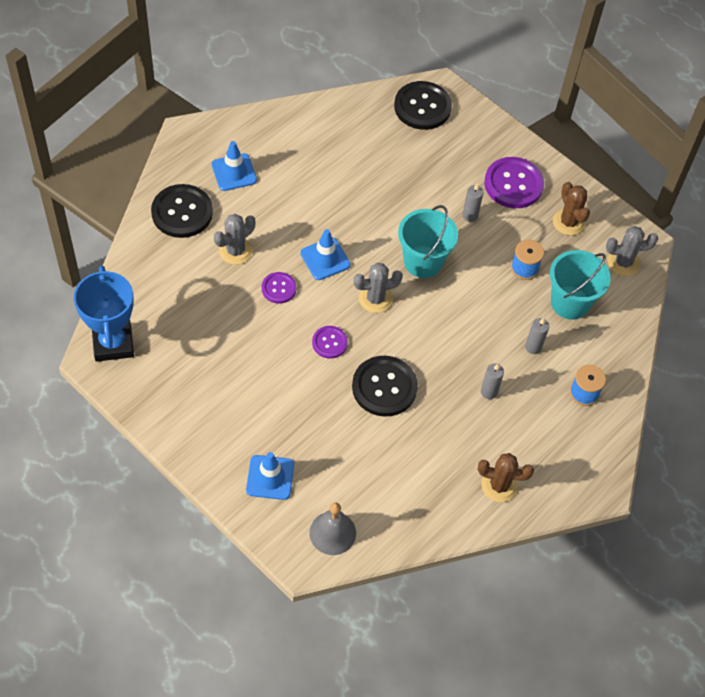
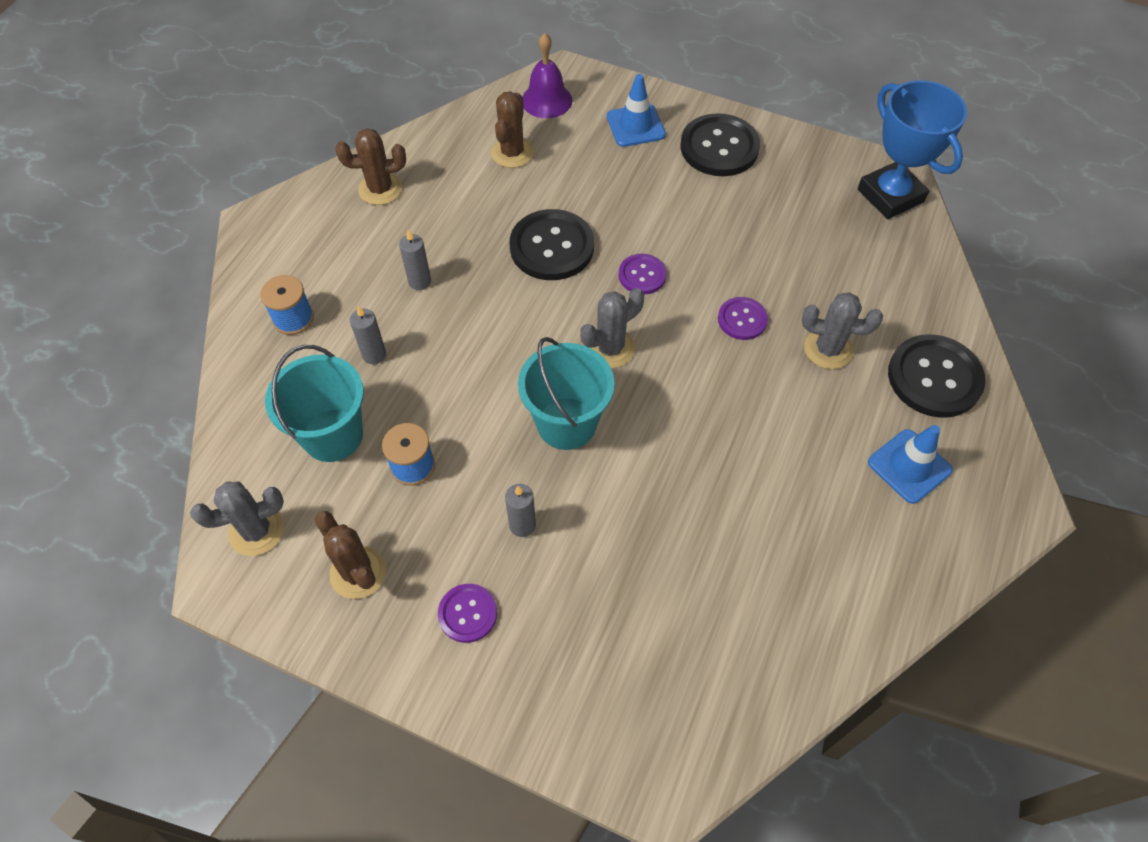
camera: 165 degrees right, 0 degrees up
(235, 251) = (828, 349): grey cactus -> grey cactus turned 75 degrees clockwise
(325, 259) = (704, 379): blue traffic cone -> none
(332, 533) = (546, 100): grey bell -> purple bell
(382, 485) = (512, 153): none -> brown cactus
(422, 107) = (682, 723): black button -> black button (719, 147)
(513, 184) = (467, 613): purple button -> purple button, size x0.56

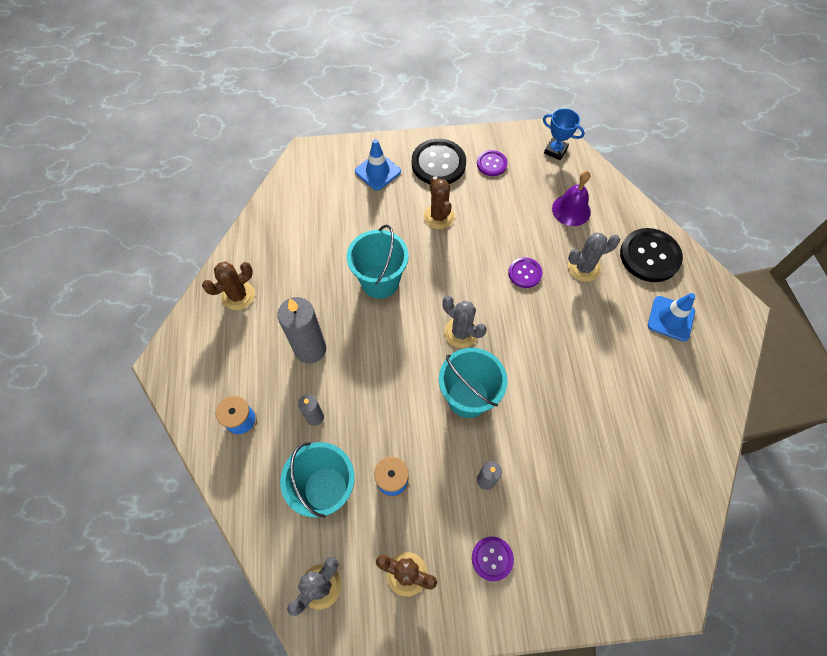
camera: 30 degrees left, 5 degrees up
(419, 281) = (310, 349): grey candle -> grey candle, size x1.89
(512, 153) = (311, 227): brown cactus -> brown cactus (439, 216)
(546, 100) = (308, 179): purple bell -> purple bell (571, 210)
(552, 247) = (380, 281): black button -> turquoise bucket
(610, 348) = (461, 333): grey cactus -> grey cactus turned 75 degrees counterclockwise
(642, 275) = (448, 273): purple button -> purple button (491, 164)
(890, 195) = (555, 151): blue trophy -> blue trophy, size x0.57

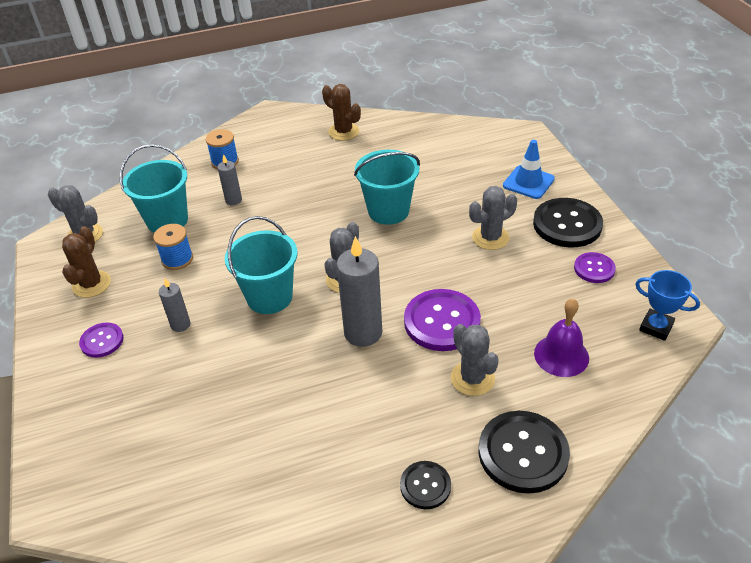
camera: 80 degrees right, 20 degrees down
(310, 349) = (300, 183): grey candle -> grey candle (363, 333)
(439, 216) = (490, 238): brown cactus -> grey cactus
(525, 273) = (442, 322): purple button -> purple button, size x1.80
(555, 151) = (656, 327): blue trophy -> blue trophy turned 75 degrees counterclockwise
(671, 318) = (425, 486): blue traffic cone -> black button

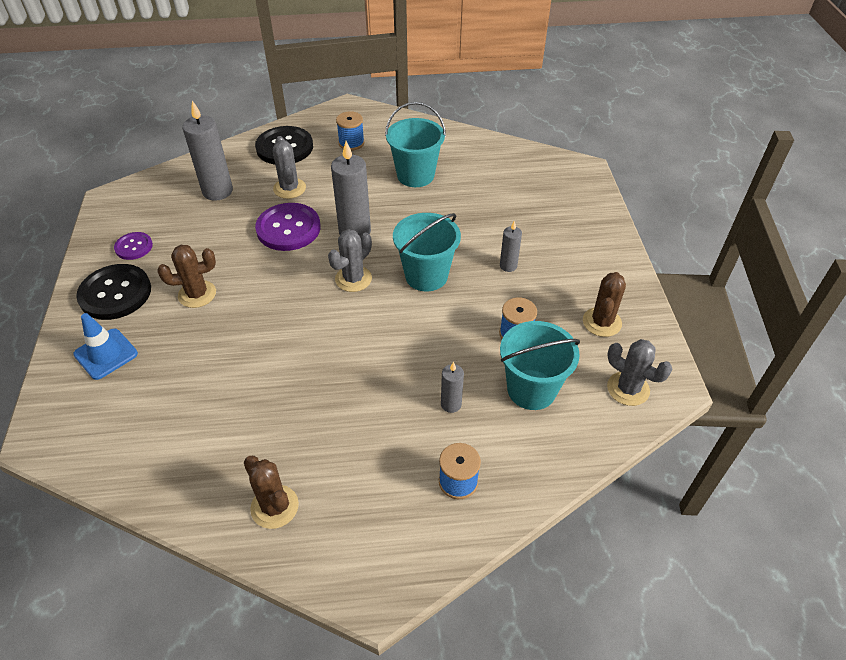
camera: 170 degrees left, 5 degrees up
(102, 341) = (577, 264): purple button -> none
(388, 211) = (278, 348): turquoise bucket -> turquoise bucket (415, 175)
(425, 486) = (351, 143): black button -> blue spool
(490, 238) = (197, 294): grey cactus -> brown cactus
(561, 355) = (217, 191): purple bell -> grey candle
(656, 327) = (134, 196): blue trophy -> none

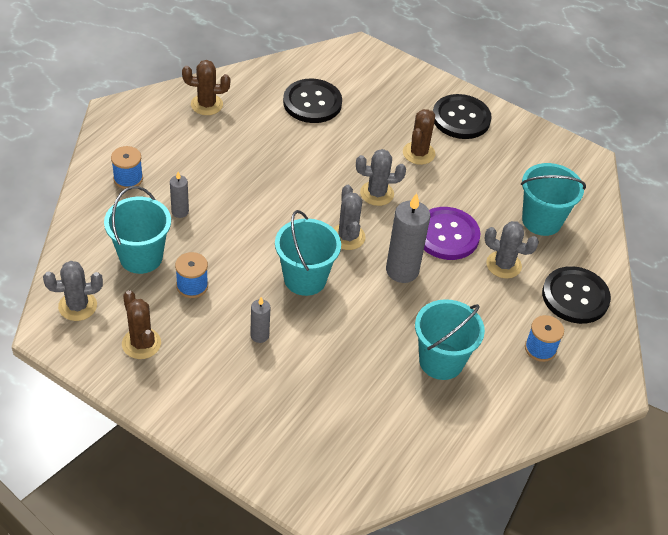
camera: 125 degrees right, 0 degrees up
(106, 354) = (403, 93): blue traffic cone -> none
(134, 247) = (508, 146): purple button -> none
(186, 415) = (312, 103): none -> black button
(217, 191) = (541, 220): grey candle -> turquoise bucket
(281, 291) = (377, 193): none -> grey cactus

